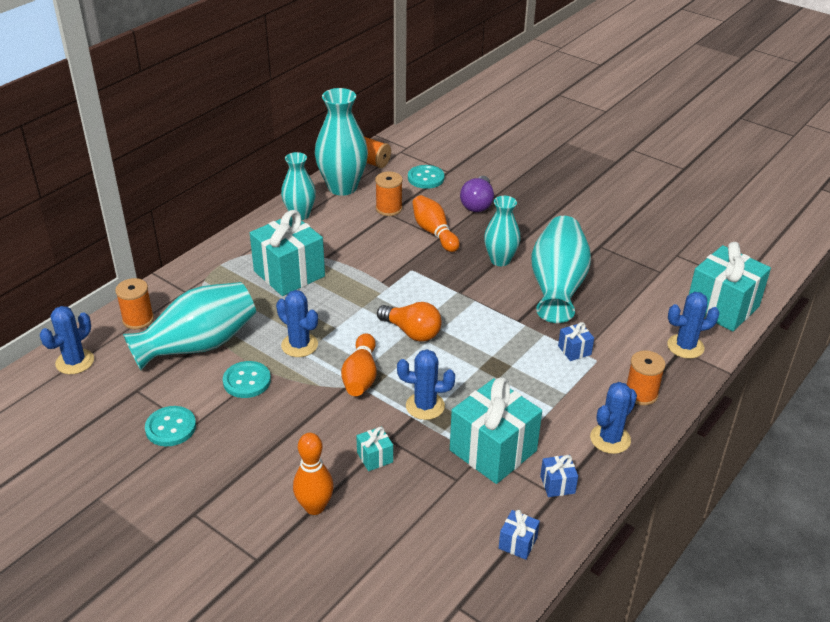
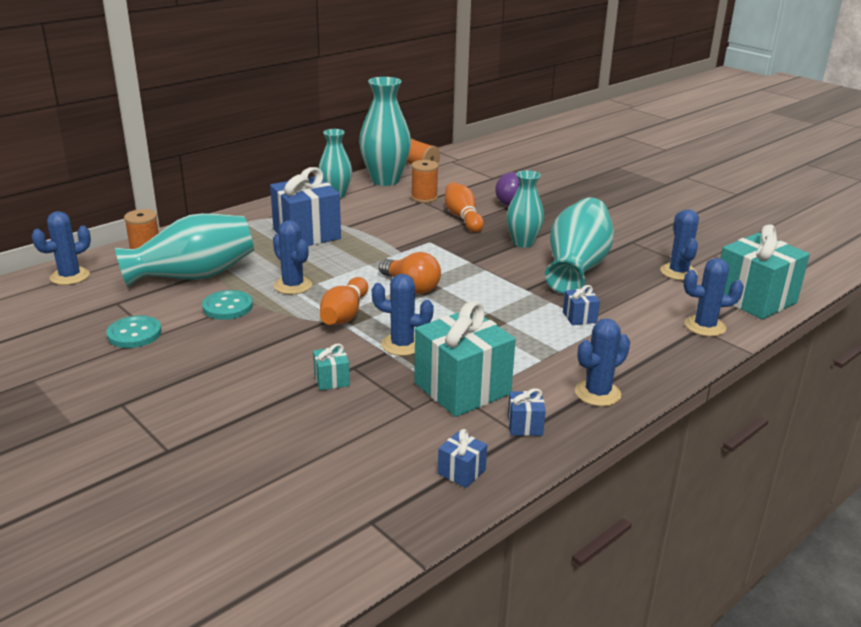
camera: 10 degrees right, 10 degrees down
(289, 274) = (306, 234): turquoise gift -> blue gift
(314, 507) = (249, 413): orange bowling pin -> none
(426, 178) = (469, 180): turquoise button -> none
(641, 394) = (644, 359): orange spool -> none
(650, 281) = (678, 272): none -> blue cactus

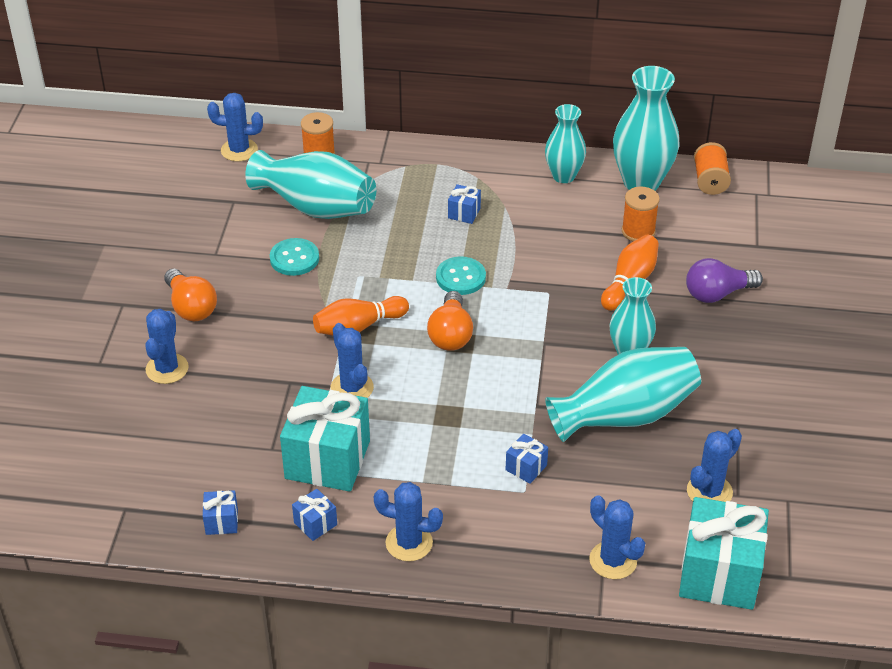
camera: 50 degrees right, 15 degrees up
(134, 334) = (205, 243): turquoise button -> turquoise button (460, 277)
(191, 372) = (191, 307): none -> orange light bulb
(293, 285) = (368, 268): blue cactus -> blue cactus (167, 369)
(306, 234) = (464, 213): blue gift -> blue gift, size x0.44
(332, 380) = (260, 382): turquoise gift -> none

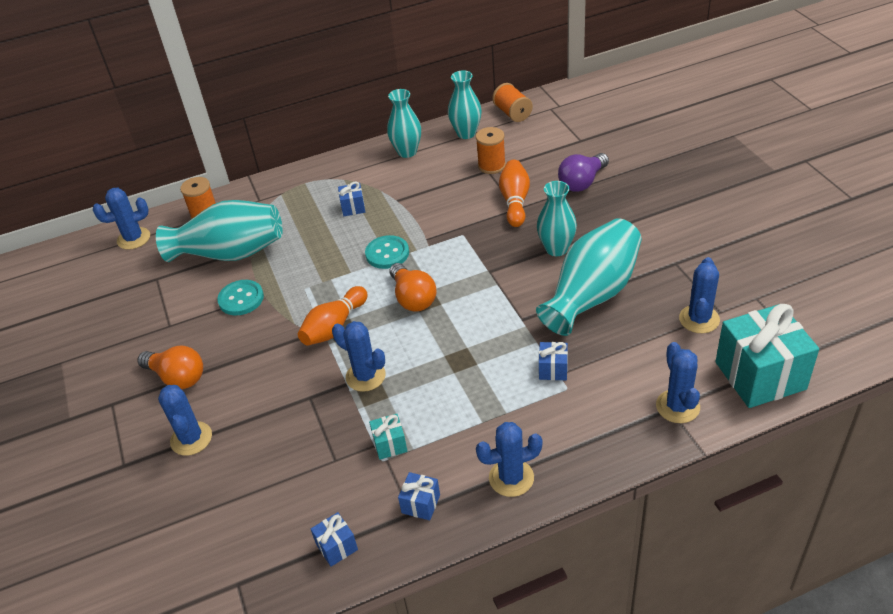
camera: 25 degrees left, 0 degrees up
(327, 460) = (390, 444): turquoise gift -> turquoise gift, size x0.44
(613, 560) = (677, 406): blue cactus -> blue cactus turned 60 degrees clockwise
(641, 182) = (466, 133): turquoise vase -> turquoise vase, size x0.63

